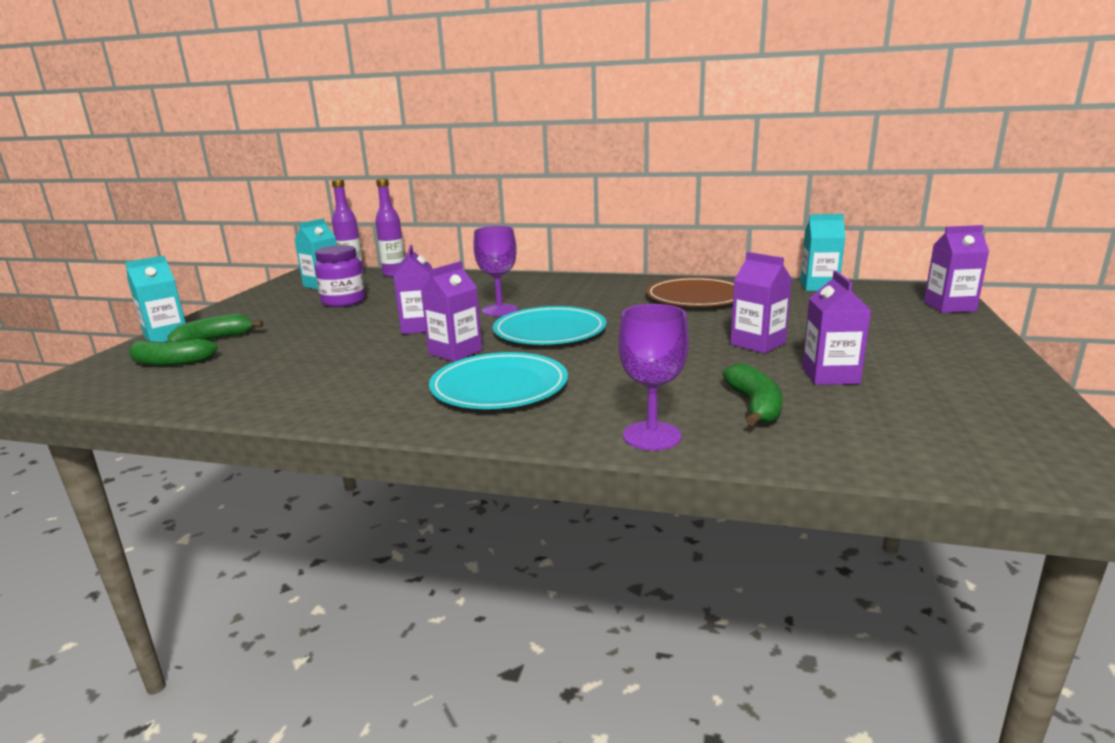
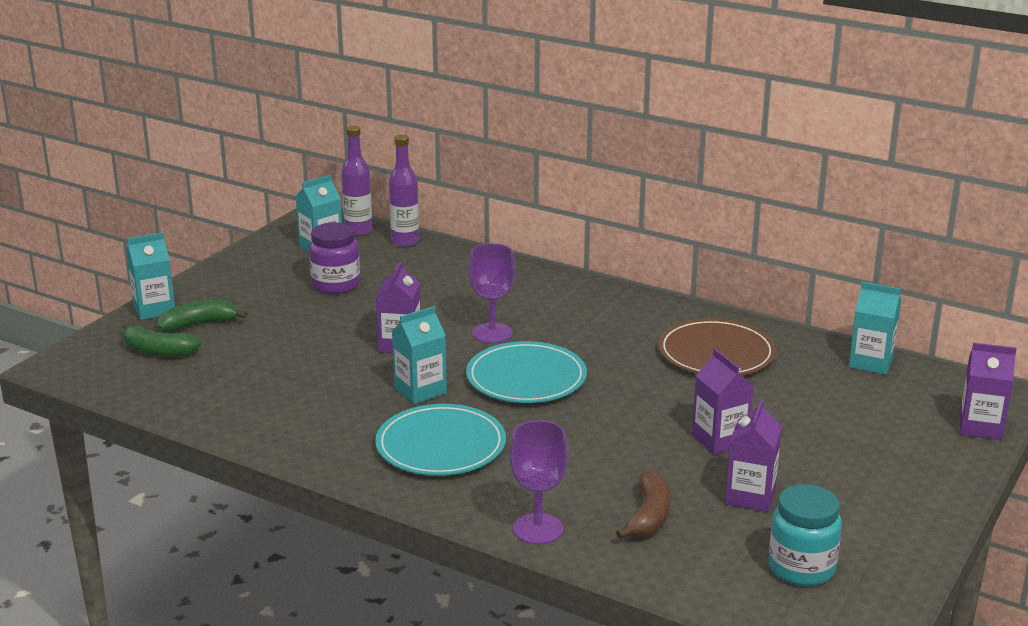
camera: 15 degrees right, 5 degrees up
(455, 352) = (420, 391): purple carton -> turquoise carton
(754, 406) = (649, 517): green banana -> brown banana
(949, 421) = (801, 568): none -> turquoise jar

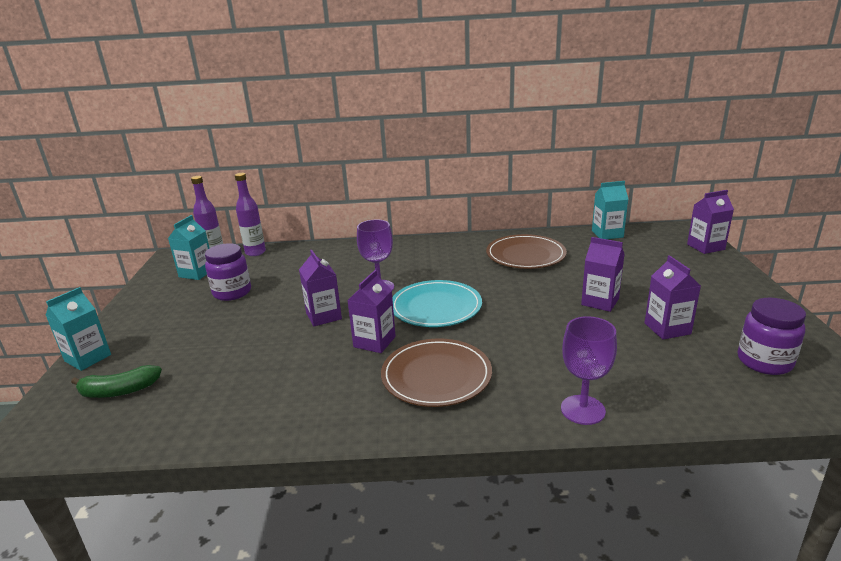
camera: 30 degrees left, 0 degrees up
(198, 325) = (141, 356): green banana -> none
(420, 391) = (374, 342): turquoise carton -> purple carton
(441, 445) = (436, 376): turquoise plate -> brown plate
(649, 517) = (635, 367): brown banana -> none
(801, 568) = (764, 362): turquoise jar -> purple jar

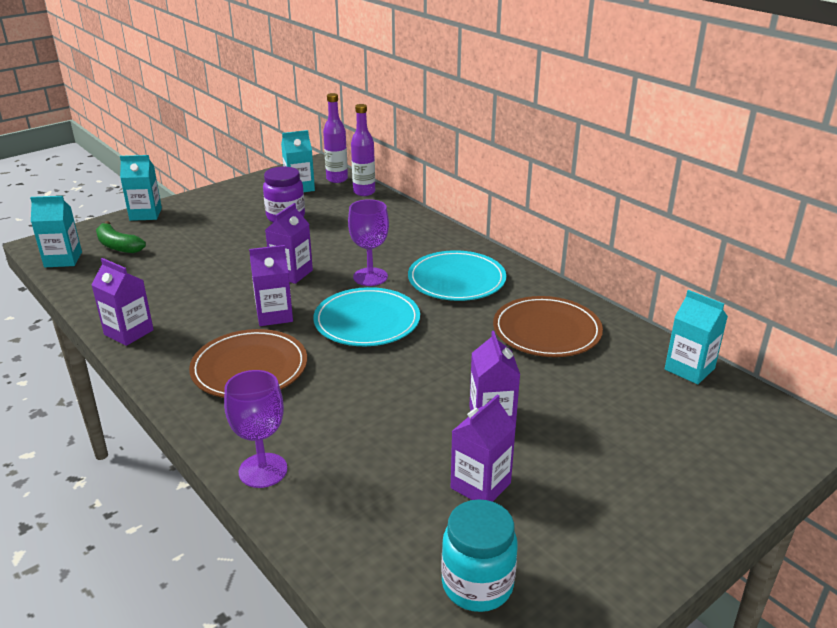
camera: 50 degrees right, 5 degrees up
(79, 435) = (63, 259): none -> turquoise carton
(429, 261) = (456, 280): none -> turquoise plate
(705, 247) = (767, 464): purple carton -> purple carton (129, 332)
(764, 362) = (477, 585): purple jar -> turquoise jar

